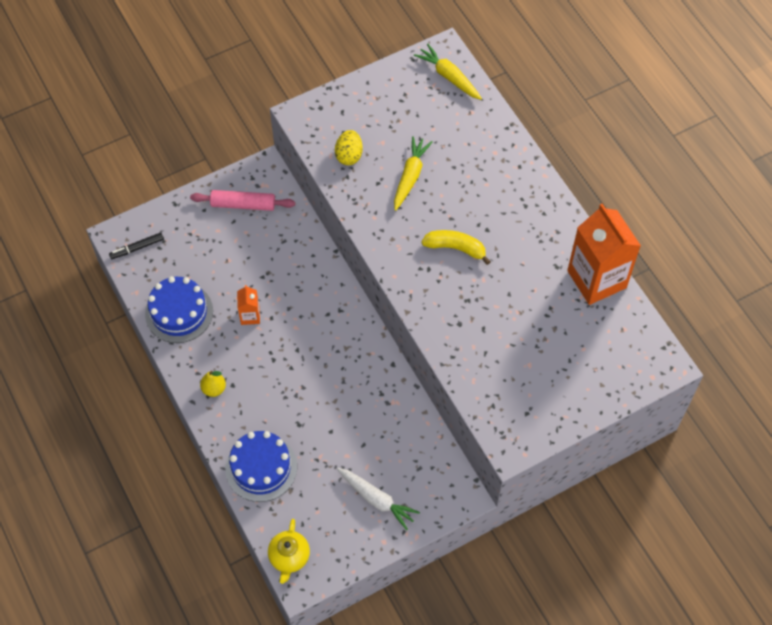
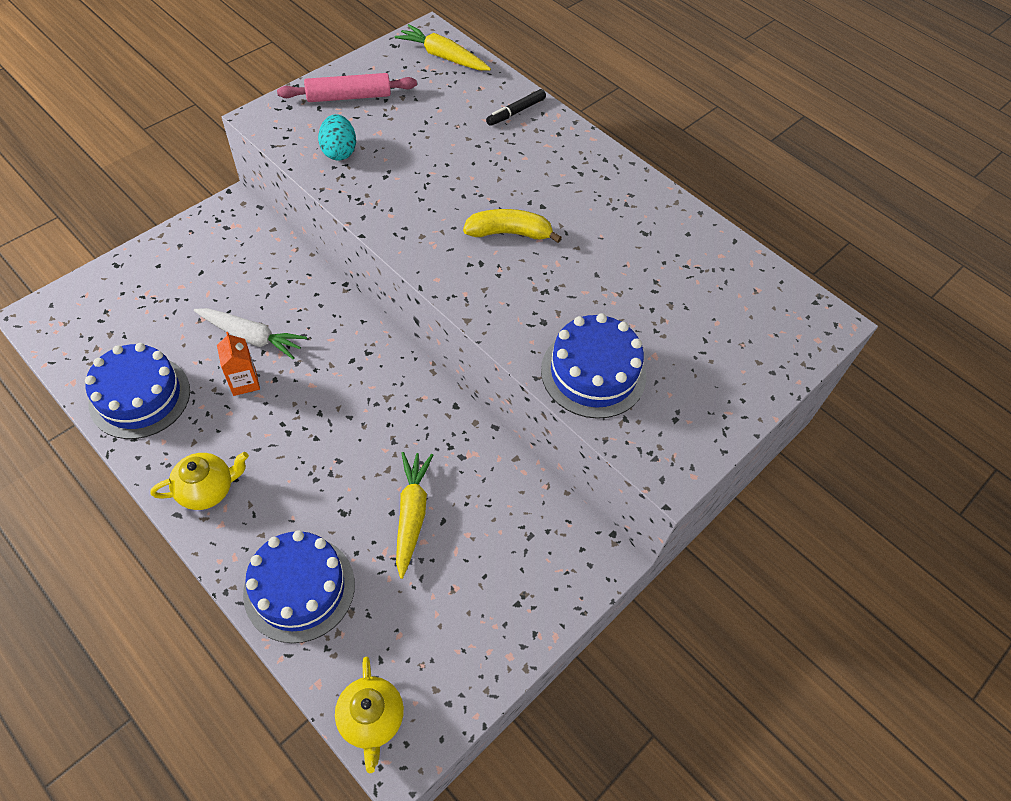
camera: 20 degrees left, 5 degrees down
(137, 248) = (68, 326): black marker -> black marker (516, 112)
(214, 389) = (207, 489): yellow pear -> yellow teapot
(243, 204) = (211, 251): pink rolling pin -> pink rolling pin (349, 96)
(349, 155) = (339, 152): yellow egg -> turquoise egg
(376, 499) = (482, 595): white carrot -> white carrot (251, 337)
(410, 176) = (425, 163): yellow carrot -> yellow carrot (411, 514)
(482, 368) = (593, 373): none -> blue cake
(596, 279) = (700, 239): orange carton -> none

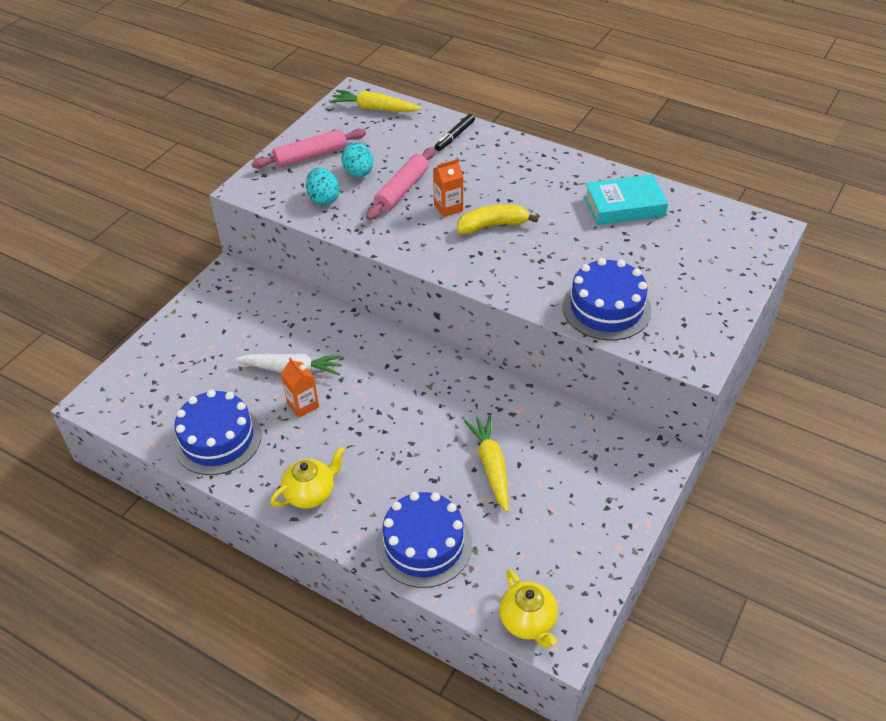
camera: 10 degrees left, 10 degrees down
(391, 130) = (359, 173): none -> turquoise egg
(429, 163) = (402, 190): none -> pink rolling pin
(470, 198) = (448, 208): none -> orange carton
(670, 247) = (624, 206): none -> turquoise book

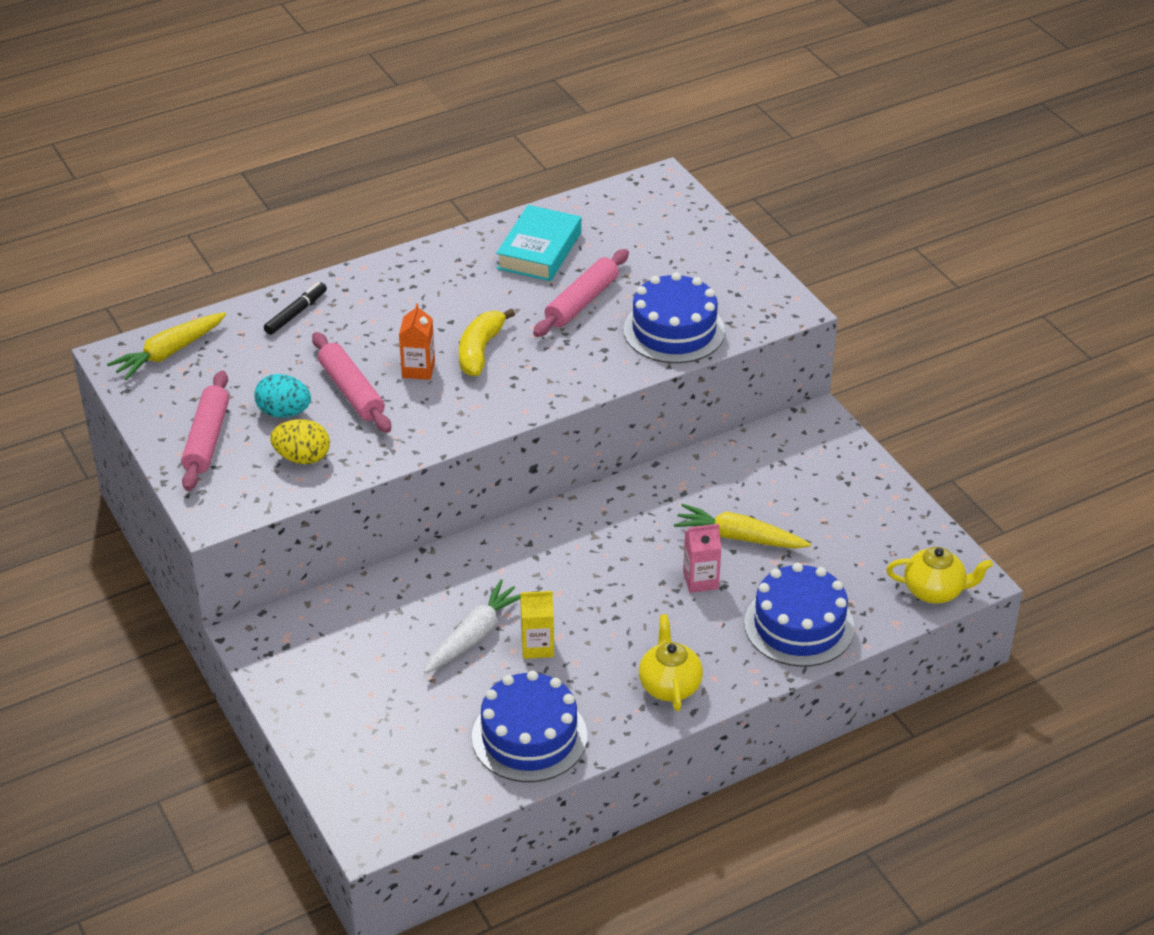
camera: 60 degrees left, 5 degrees down
(303, 405) = (537, 646): orange carton -> yellow carton
(323, 199) = (302, 458): turquoise egg -> yellow egg
(429, 464) = (700, 580): none -> pink carton
(455, 136) = (296, 313): black marker -> black marker turned 120 degrees counterclockwise
(590, 249) = (582, 302): none -> pink rolling pin

